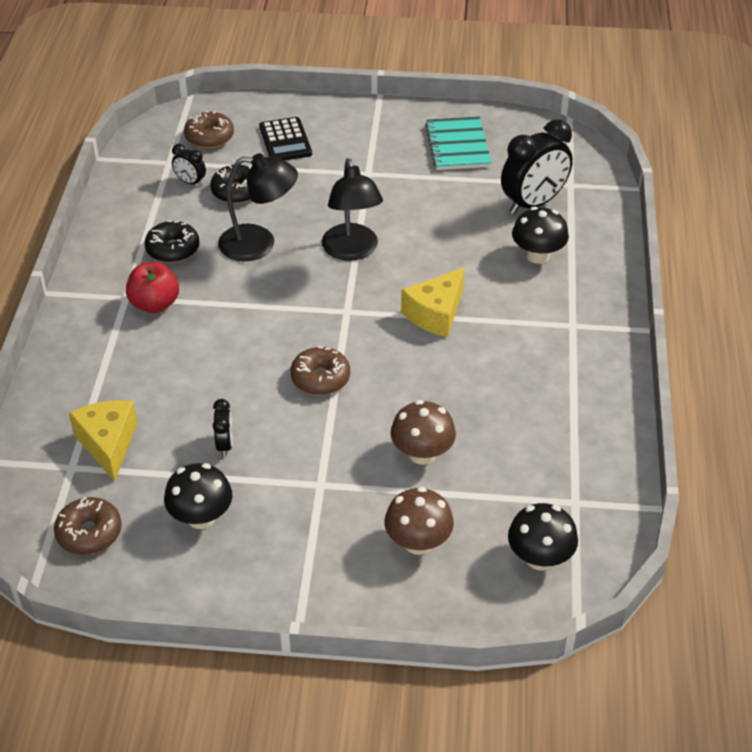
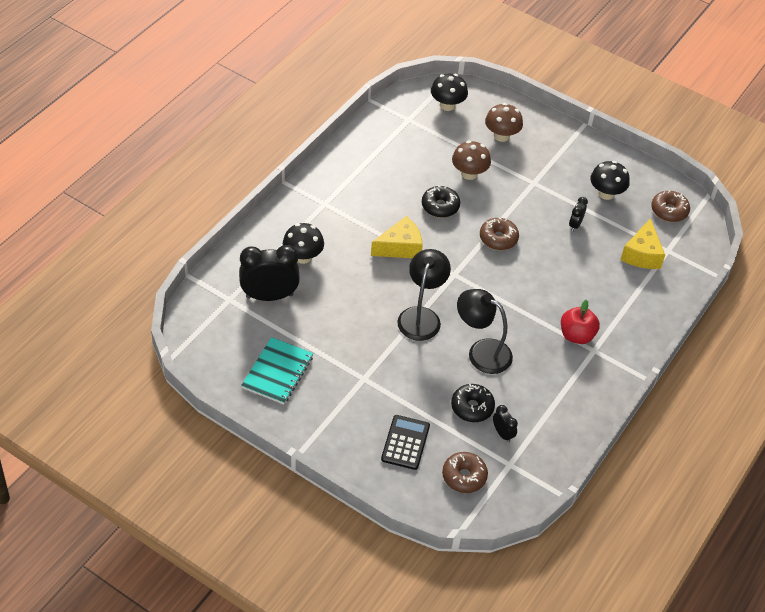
camera: 155 degrees left, 5 degrees up
(173, 249) = (544, 375): black donut -> black donut (440, 206)

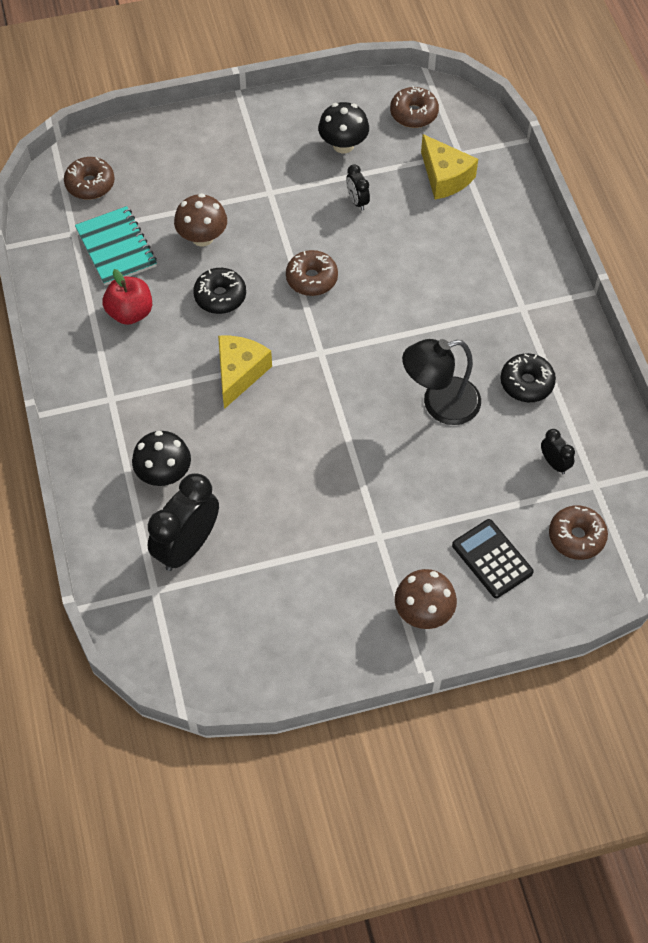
camera: 45 degrees left, 10 degrees up
(277, 372) = (298, 614): turquoise notebook -> turquoise notebook (116, 248)
(421, 316) = (347, 423): black lamp -> none
(447, 105) = (90, 184): black mushroom -> brown donut
(472, 407) = (500, 465): black donut -> black donut (526, 383)
(501, 136) = (181, 171): brown mushroom -> brown mushroom (423, 612)
(503, 434) = (554, 463): black clock -> black clock turned 45 degrees clockwise
(576, 335) = (492, 308): red apple -> red apple (130, 312)

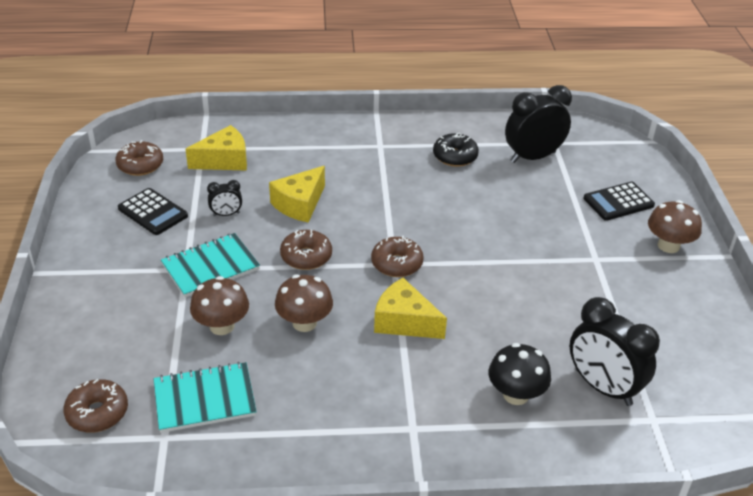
camera: 80 degrees left, 20 degrees down
(130, 312) = (301, 398): red apple -> none
(220, 296) = (304, 323): black donut -> brown mushroom
(277, 209) = (210, 267): none -> turquoise notebook
(343, 145) = (153, 212): black mushroom -> black calculator
(392, 256) = (300, 204): none -> yellow cheese
(440, 404) = (466, 203): black lamp -> none
(554, 463) = (533, 157): black clock -> black clock, size x2.10
(576, 537) = (599, 159): brown donut -> brown donut (396, 264)

